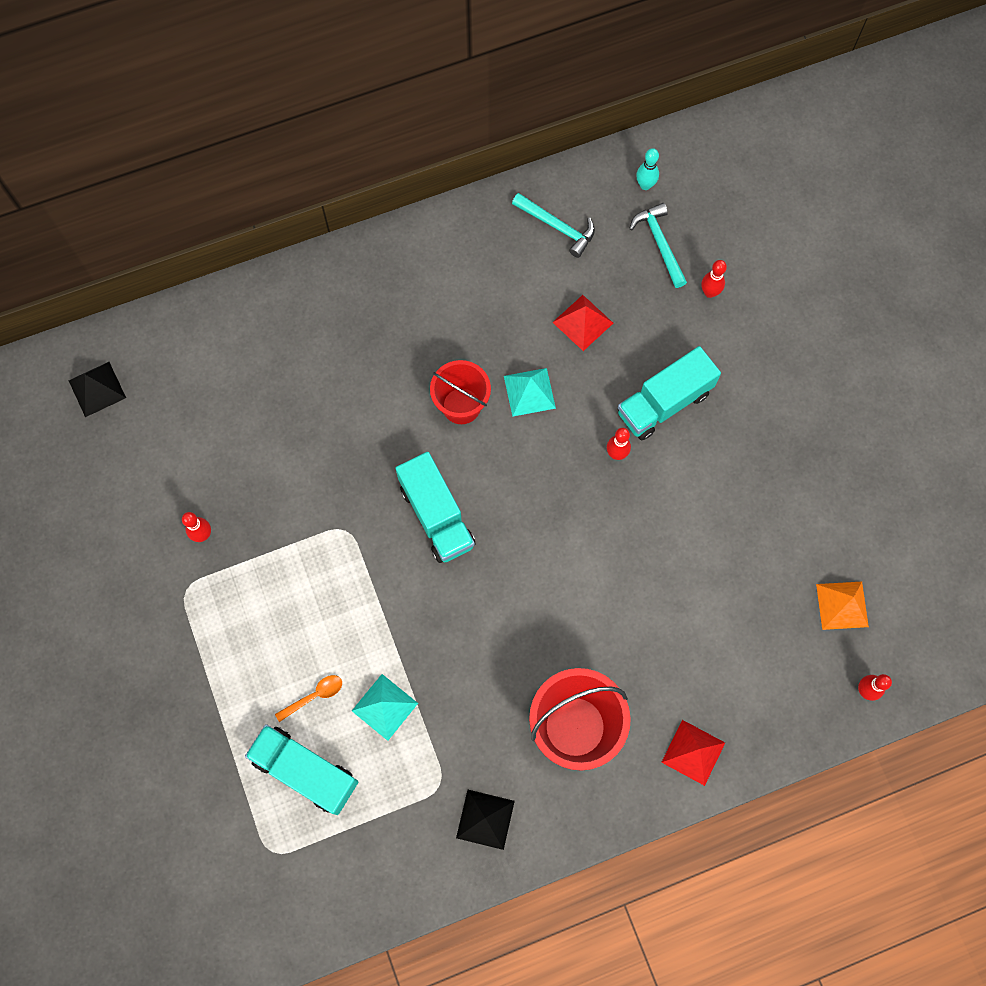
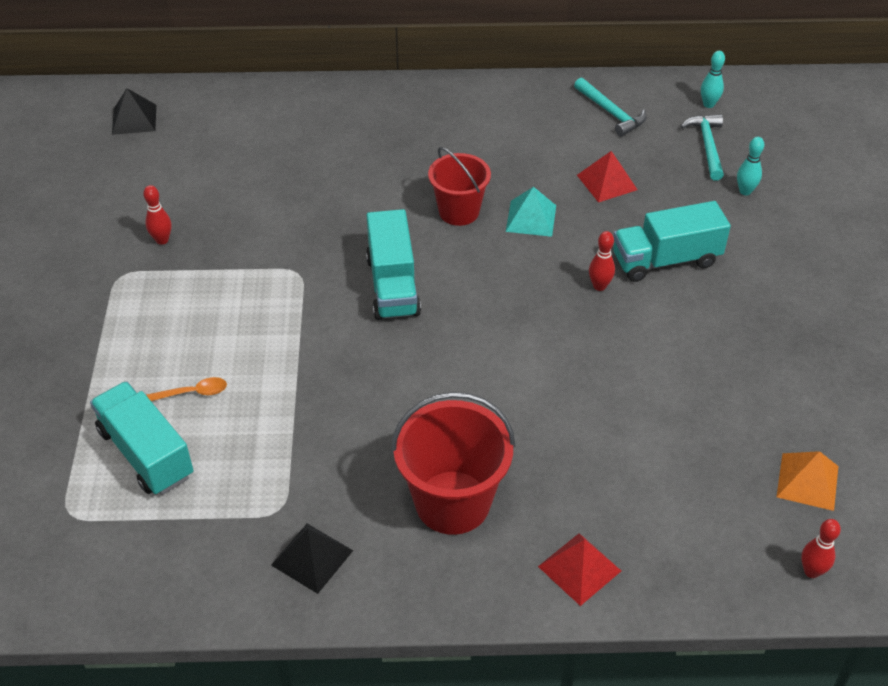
camera: 20 degrees right, 25 degrees down
(384, 707) = (258, 423): turquoise pyramid -> none
(709, 292) = (745, 191): red bowling pin -> turquoise bowling pin

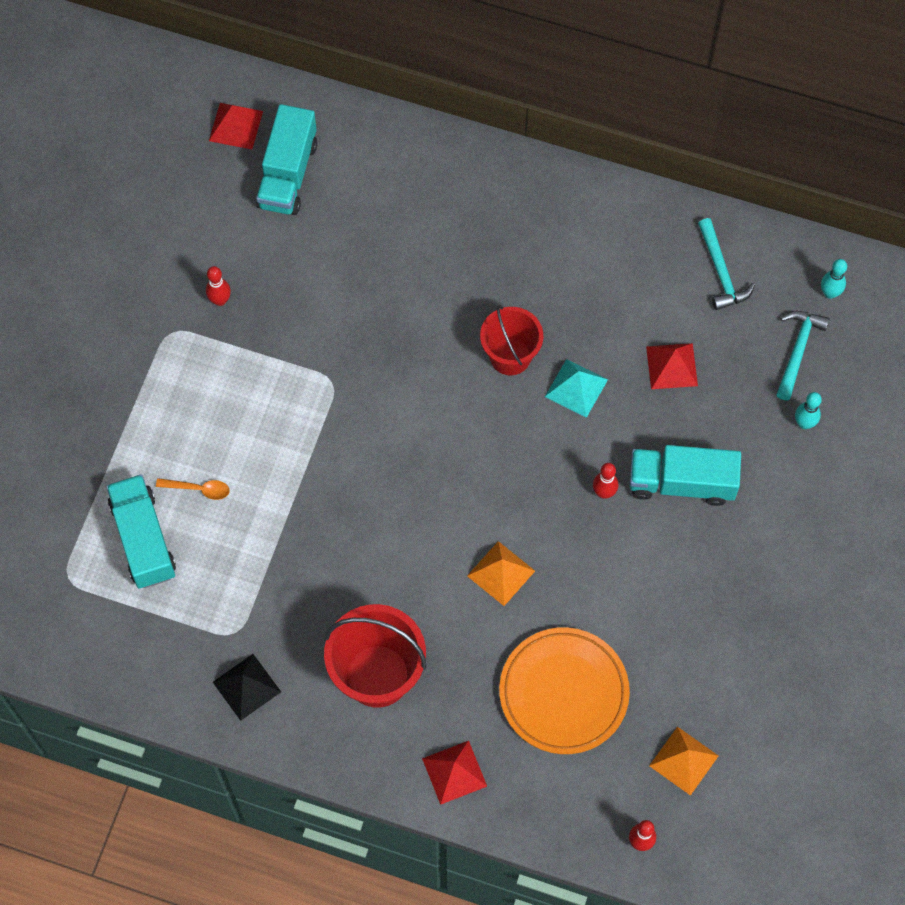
camera: 20 degrees right, 20 degrees up
(134, 119) = (235, 126): black pyramid -> red pyramid
(393, 285) = (413, 427): turquoise truck -> turquoise truck (288, 174)
(536, 376) = (501, 573): none -> orange pyramid
(653, 458) = (563, 693): none -> orange plate

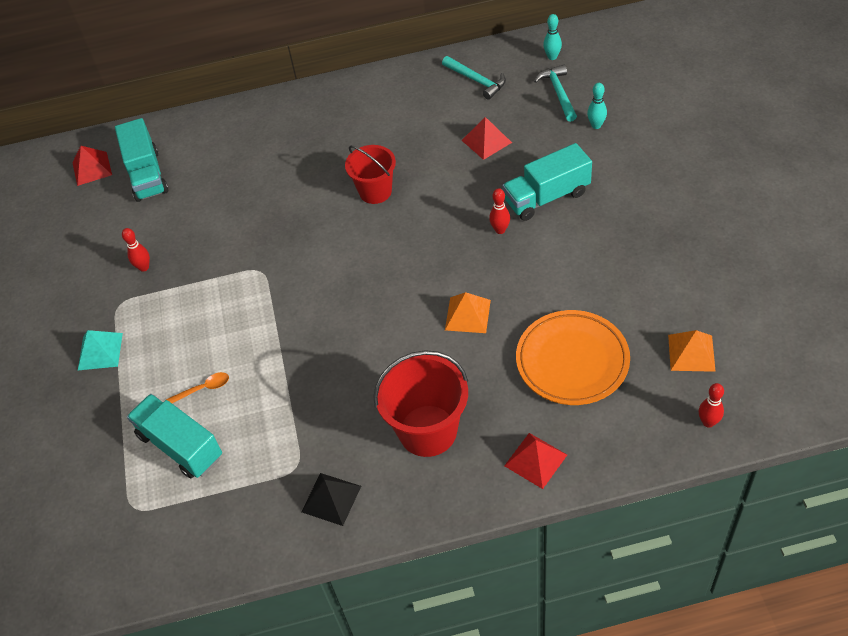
camera: 25 degrees left, 15 degrees down
(576, 388) = (433, 185): turquoise pyramid -> turquoise pyramid (100, 351)

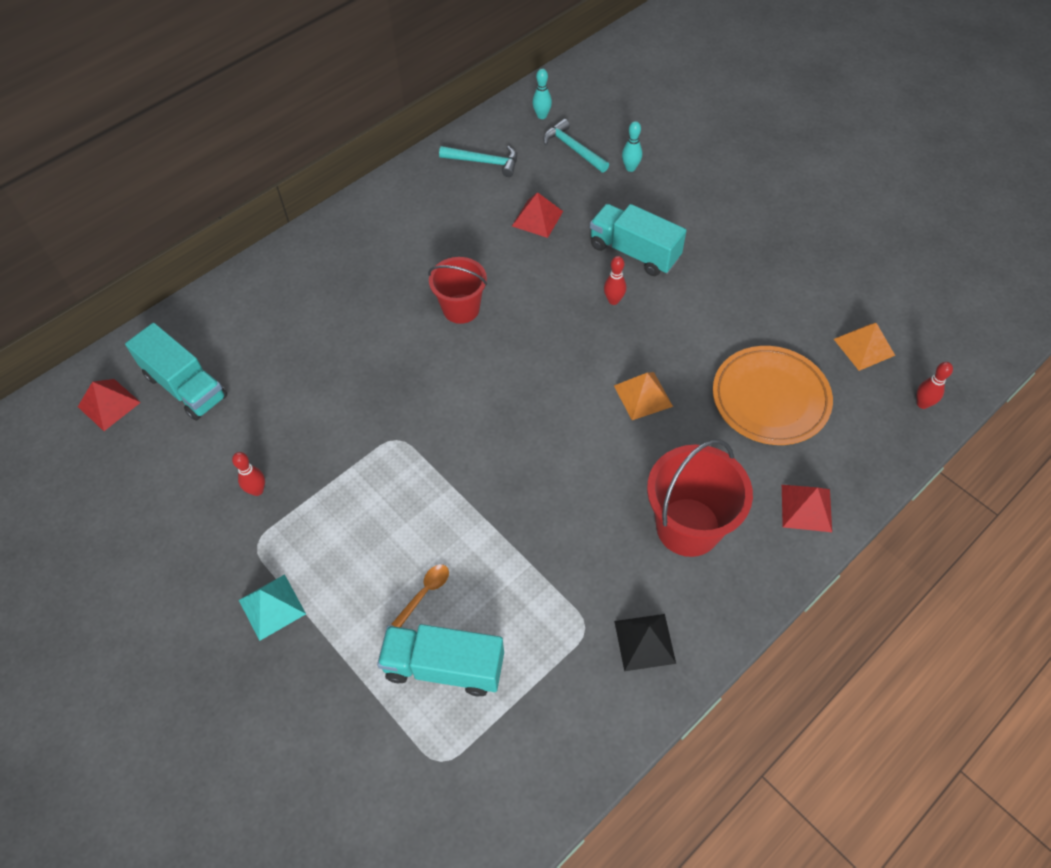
camera: 35 degrees left, 5 degrees up
(546, 197) = (634, 252): turquoise truck -> turquoise truck turned 90 degrees clockwise

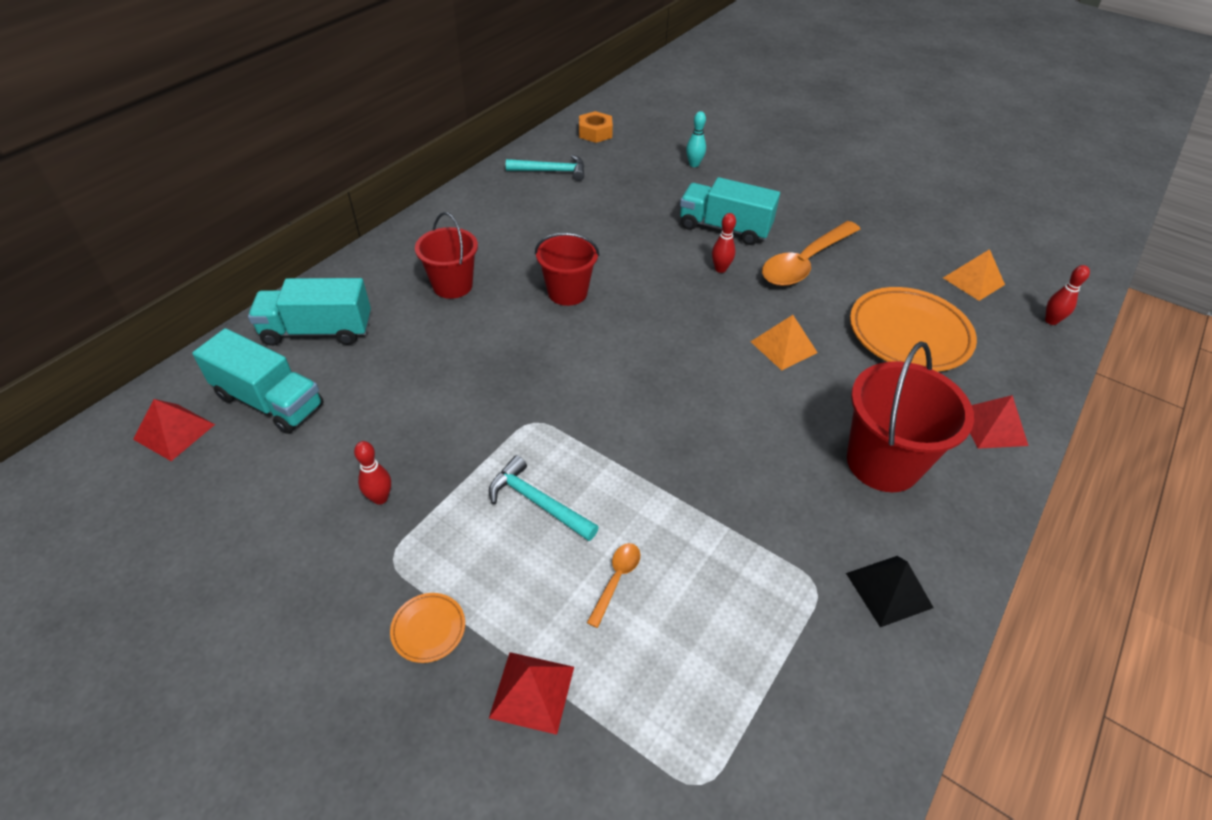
camera: 15 degrees left, 10 degrees down
(272, 607) = (428, 629): turquoise pyramid -> orange plate
(359, 288) = (452, 285): none -> red bucket
(444, 667) = (667, 662): turquoise truck -> turquoise truck (317, 331)
(537, 218) = (619, 210): red pyramid -> red pyramid (532, 692)
(542, 116) = (595, 133): turquoise bowling pin -> orange nut
(573, 148) = (634, 154): turquoise hammer -> turquoise hammer (537, 502)
(699, 303) = (805, 263): none -> orange spoon

